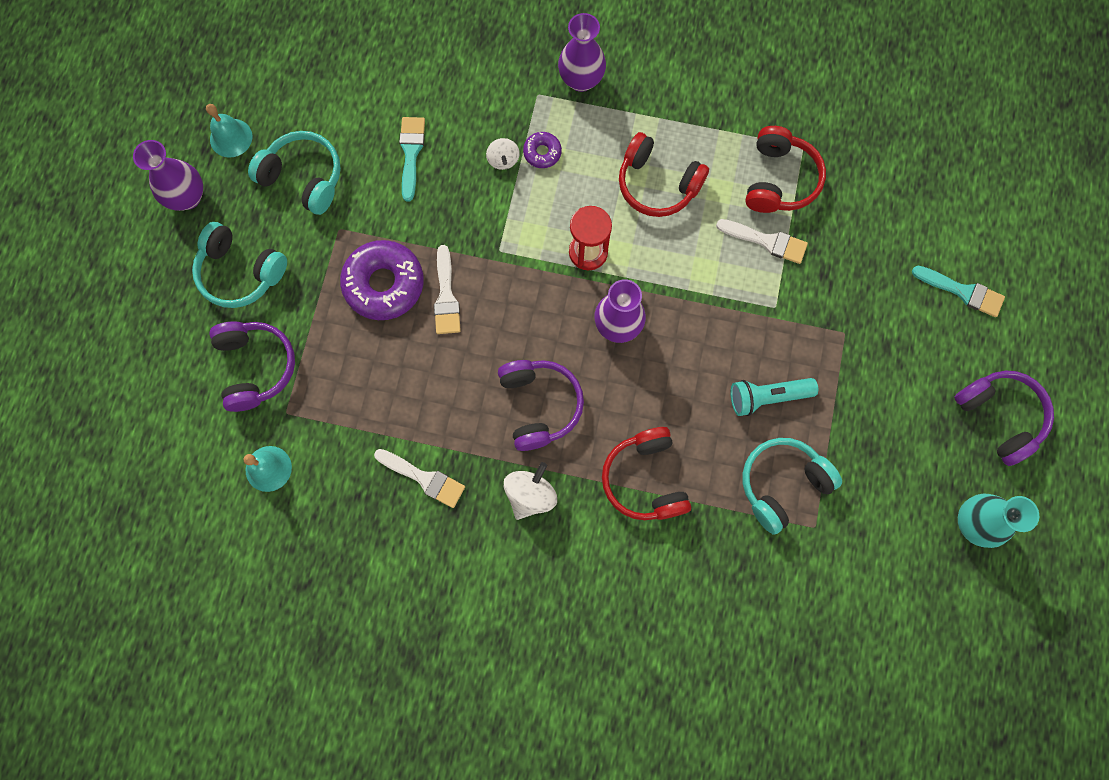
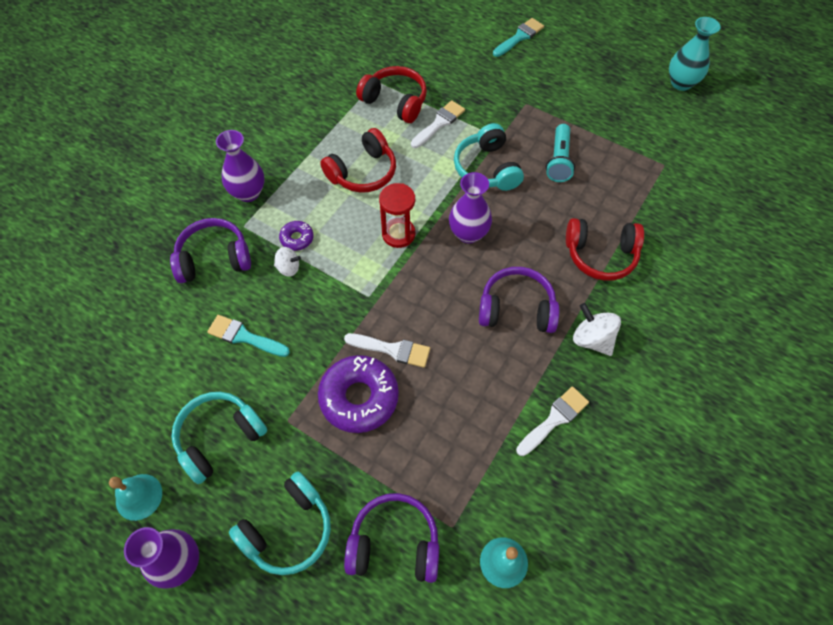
camera: 70 degrees left, 15 degrees down
(782, 484) = (627, 173): turquoise headphones -> turquoise headphones (487, 168)
(999, 416) = (612, 48): purple headphones -> purple headphones (214, 259)

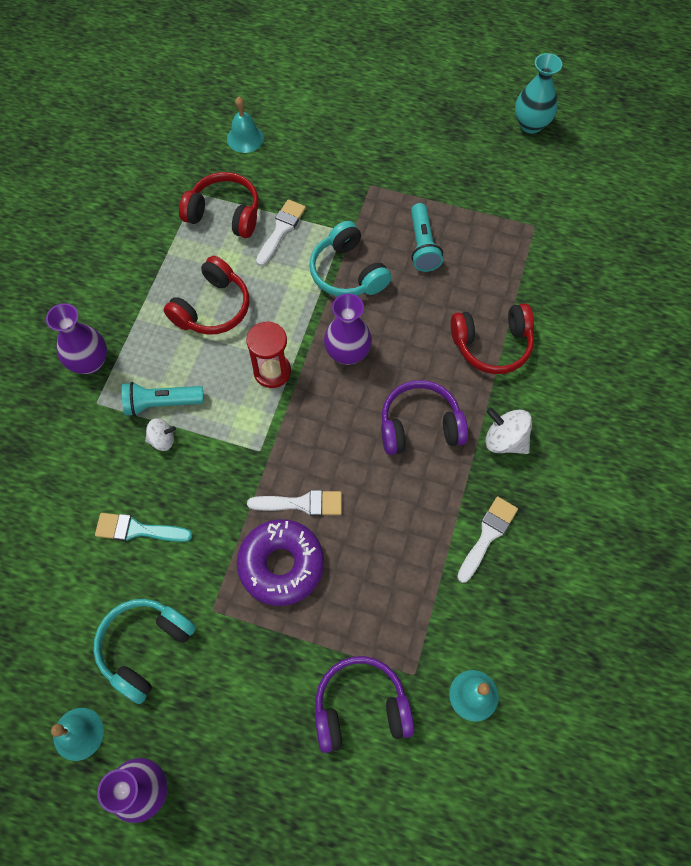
camera: 15 degrees left, 5 degrees up
(214, 259) = (75, 449): purple headphones -> none
(288, 529) = (248, 723): turquoise headphones -> none
(297, 238) = (161, 403): purple donut -> turquoise flashlight
(429, 47) = (245, 138): none -> turquoise bell
(519, 37) = (343, 104): turquoise brush -> none

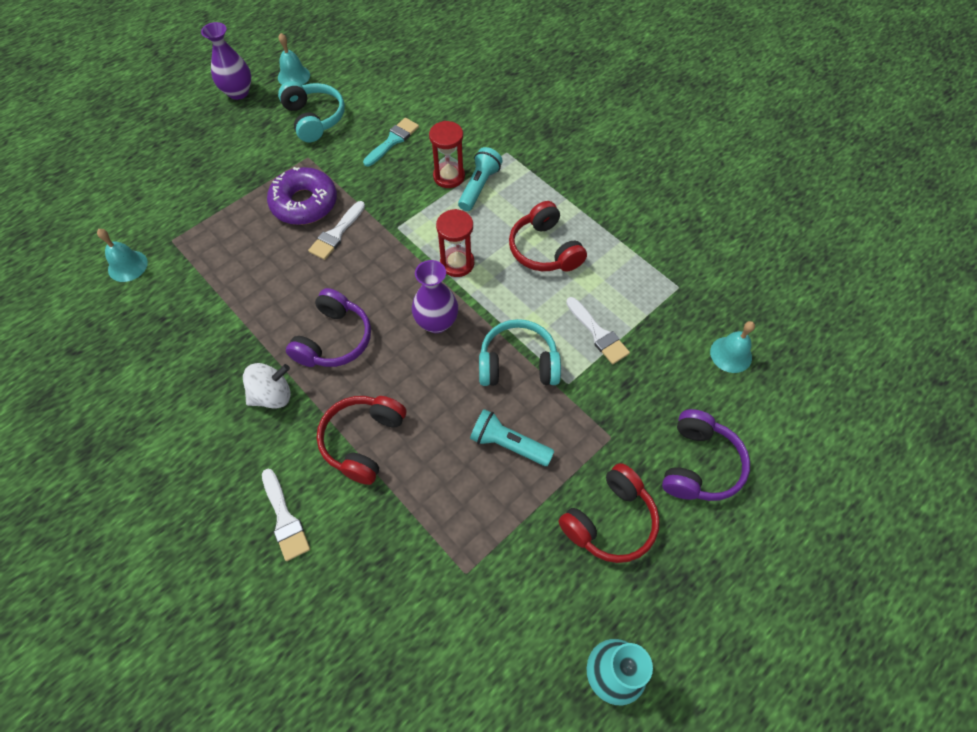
camera: 120 degrees right, 5 degrees down
(90, 362) = (544, 159): purple vase -> none
(162, 440) = (449, 176): white spinning top -> red hourglass
(224, 214) = (641, 298): red headphones -> red headphones (610, 521)
(360, 708) = (181, 203): purple headphones -> purple headphones (699, 464)
(487, 535) = (214, 336): white brush -> white brush (285, 518)

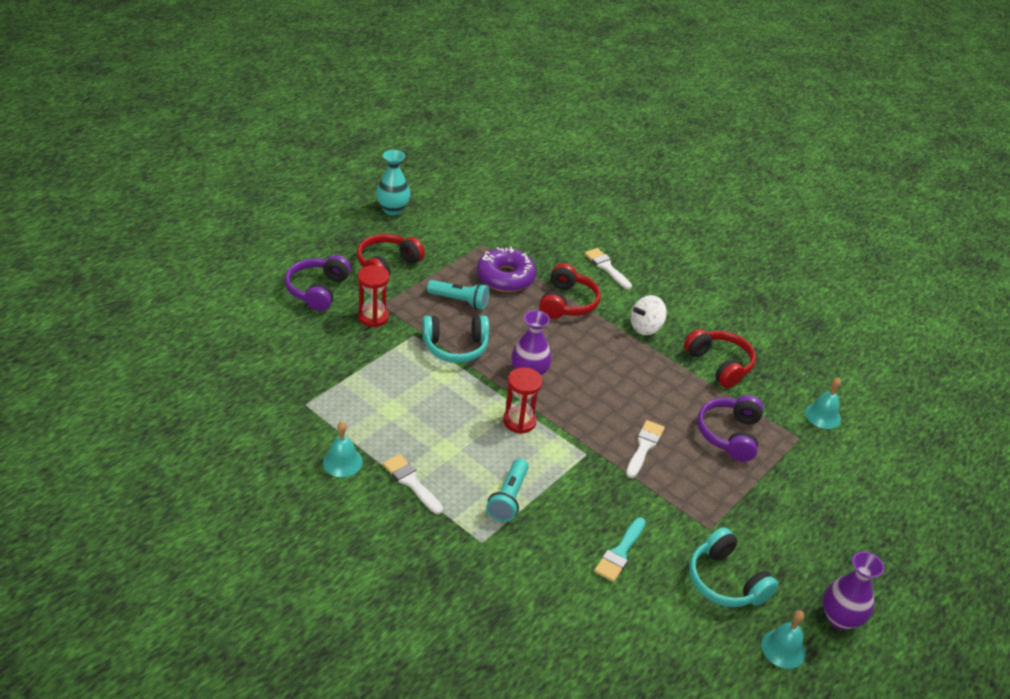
camera: 170 degrees right, 20 degrees down
(304, 203) = (689, 476): purple donut -> purple donut (505, 277)
(334, 339) = (613, 362): purple headphones -> purple headphones (730, 435)
(449, 176) = (544, 509): red hourglass -> red hourglass (373, 317)
(545, 249) = (434, 435): red headphones -> red headphones (719, 364)
(598, 333) = (386, 367): white brush -> white brush (411, 482)
(731, 354) = (272, 354): turquoise bell -> turquoise bell (342, 462)

